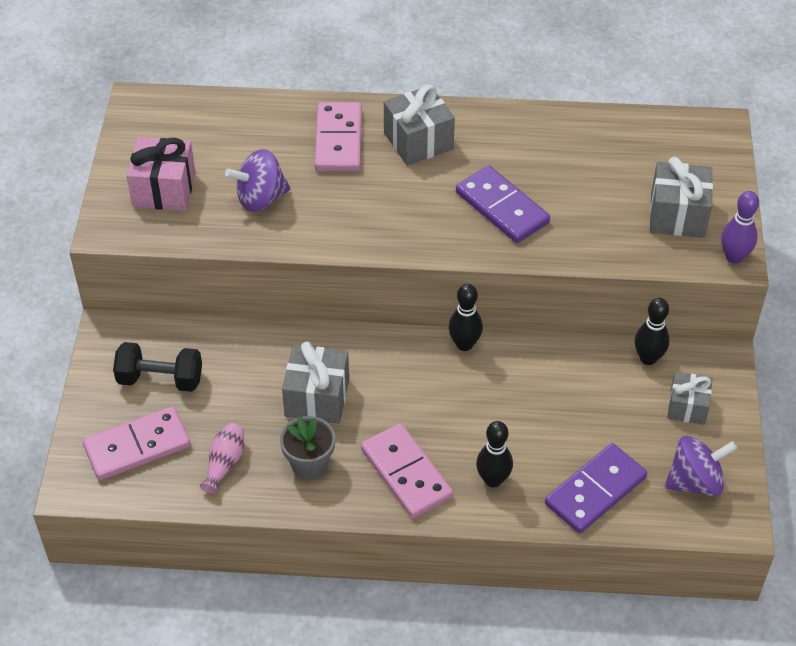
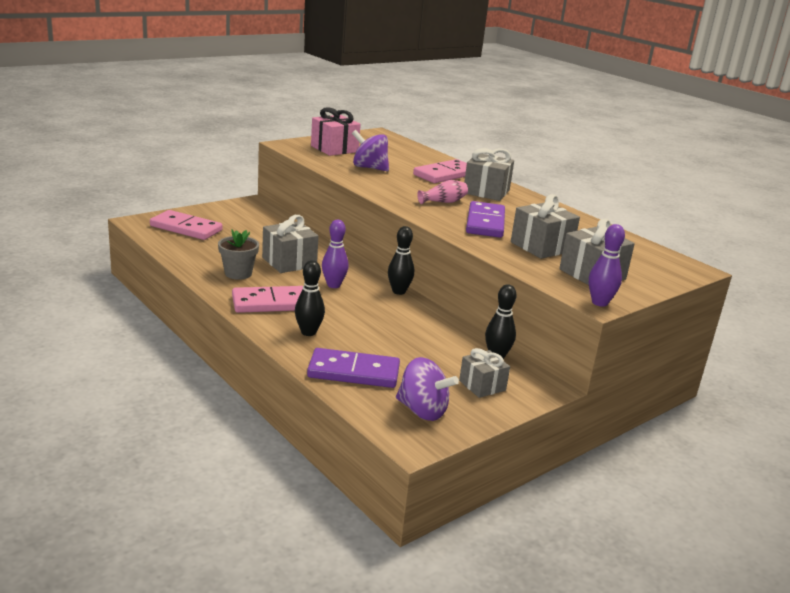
camera: 45 degrees right, 25 degrees down
(160, 379) = (239, 221): black dumbbell -> none
(225, 463) = (205, 252): pink vase -> pink vase (443, 202)
(406, 392) = (333, 285): none -> purple bowling pin
(406, 473) = (272, 303): pink domino -> pink domino turned 60 degrees clockwise
(592, 206) = (541, 247): none -> grey gift

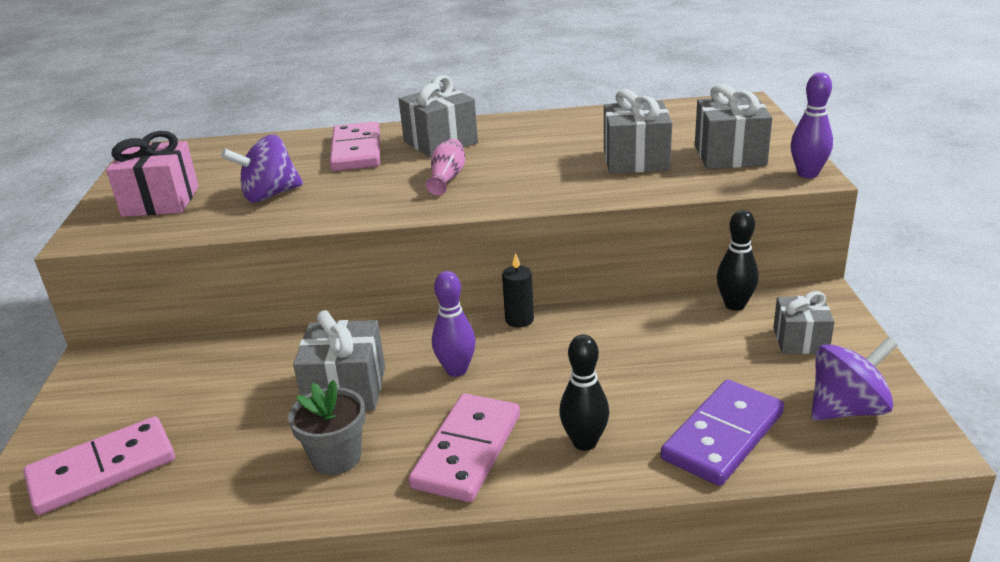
camera: 50 degrees left, 5 degrees up
(399, 291) = (519, 320): black bowling pin -> black candle
(485, 223) = (539, 171): purple domino -> none

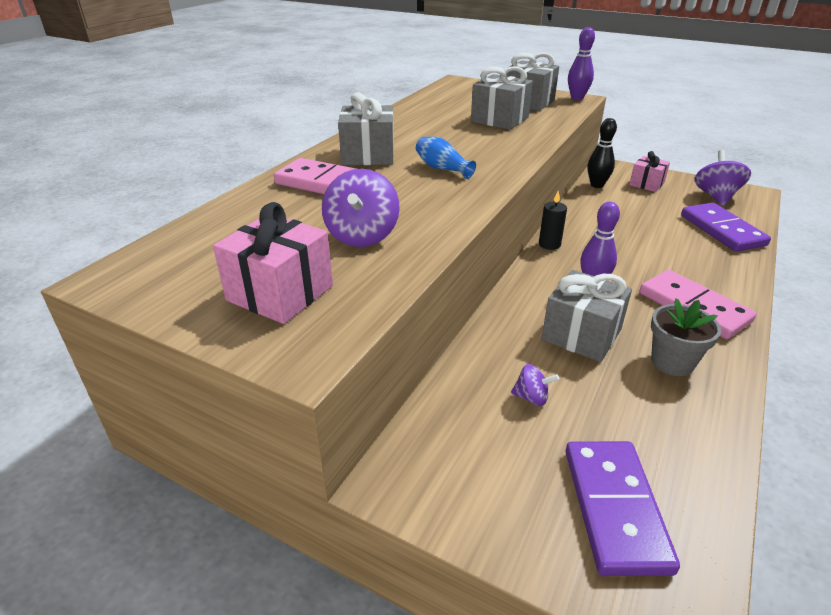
camera: 60 degrees left, 5 degrees up
(102, 470) = (615, 508): pink domino -> purple domino
(224, 390) = (531, 397): none -> purple spinning top
(447, 178) = (442, 168): pink vase -> blue vase
(584, 442) = (706, 267): black bowling pin -> none
(800, 340) = (646, 184): grey gift -> pink gift

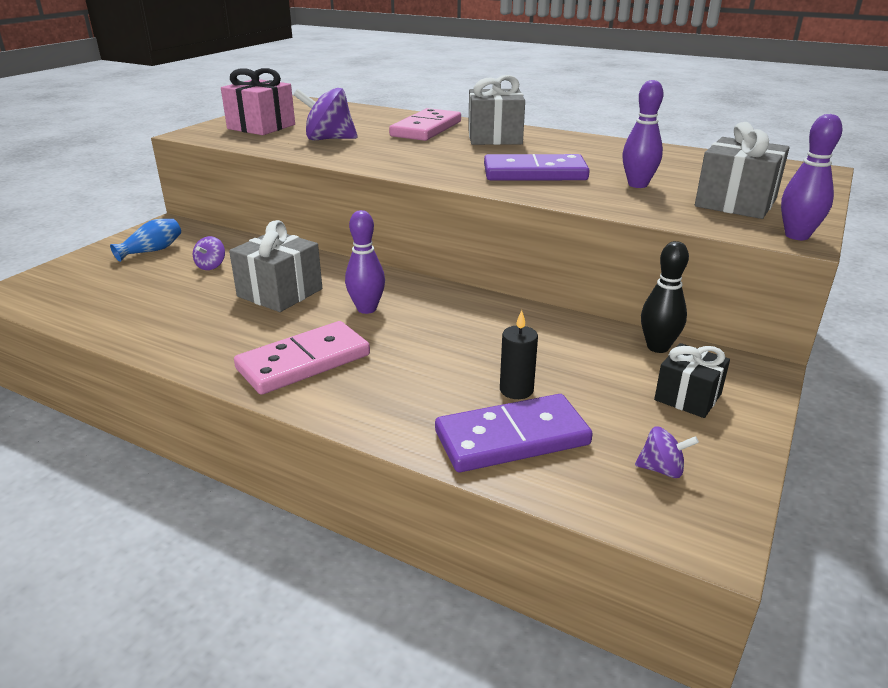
camera: 90 degrees right, 5 degrees down
(442, 168) = (462, 159): blue vase -> blue vase (152, 251)
(499, 119) = (637, 185): grey gift -> purple bowling pin
(549, 244) = (456, 293): black candle -> black candle (516, 390)
(615, 508) = (93, 283): purple domino -> purple domino (534, 173)
(646, 184) = (687, 397): pink gift -> black gift
(672, 362) = (219, 330): grey flower pot -> none
(715, 196) = (662, 469): purple spinning top -> purple spinning top, size x0.53

